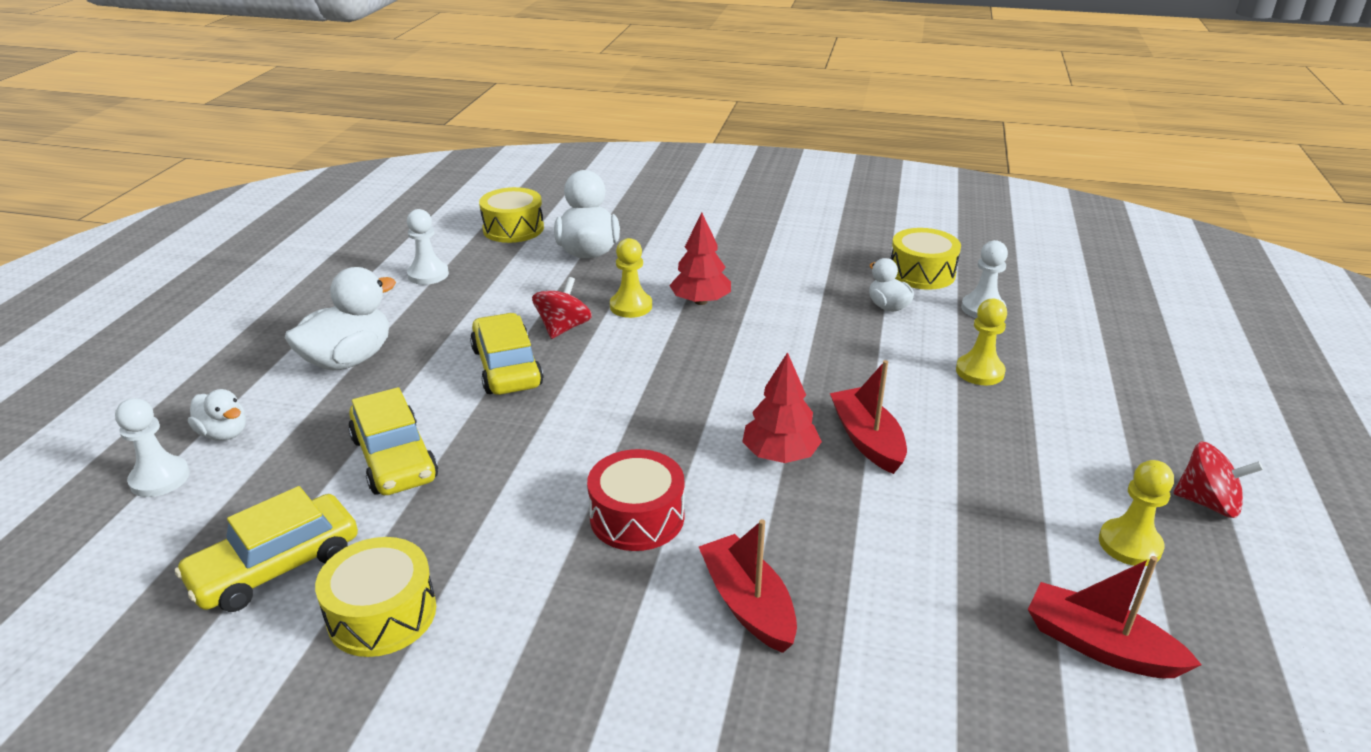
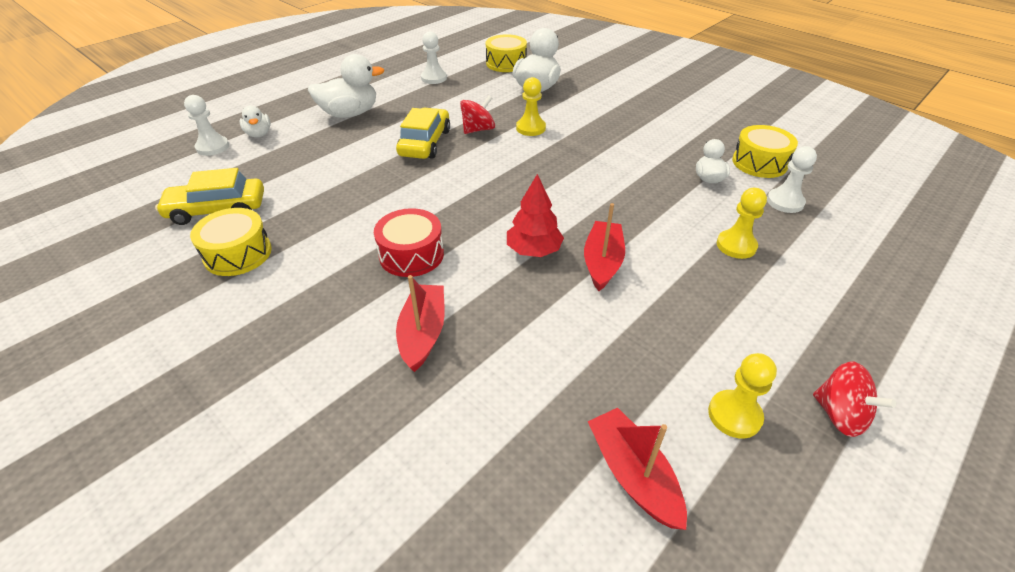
camera: 30 degrees right, 10 degrees up
(394, 458) = (321, 174): yellow car -> none
(700, 301) = (578, 137): red tree -> none

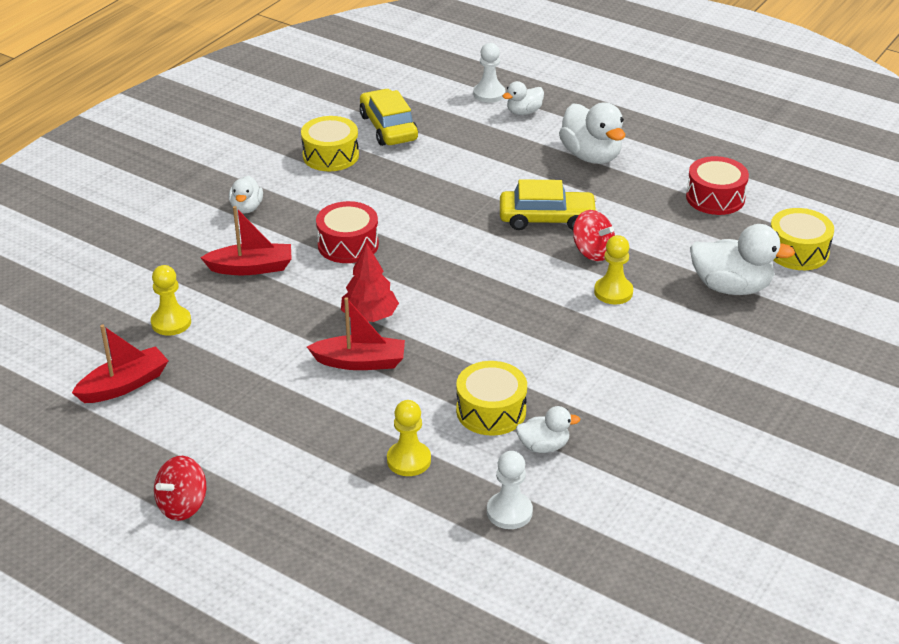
camera: 80 degrees right, 5 degrees down
(298, 331) = (246, 208): none -> white duck
(434, 78) = (715, 198): white pawn -> red drum
(734, 415) = (179, 441): yellow pawn -> yellow pawn (171, 322)
(759, 163) = (600, 498): yellow drum -> yellow drum (491, 411)

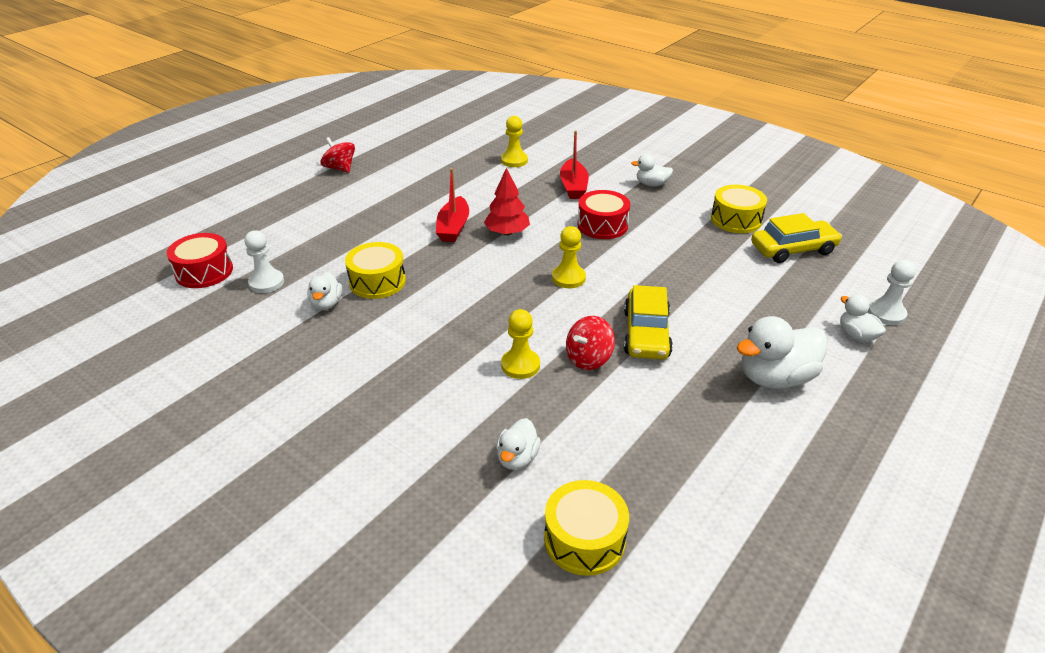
camera: 95 degrees right, 0 degrees up
(124, 385) = (455, 149): red boat -> none
(408, 460) = (340, 244): yellow pawn -> yellow pawn (568, 278)
(715, 198) = (702, 476): red drum -> red drum (204, 272)
(731, 287) = (517, 458): white duck -> white duck, size x0.56

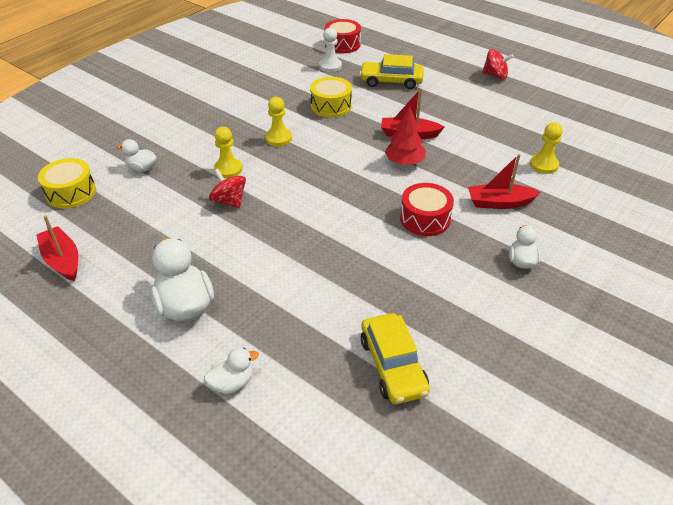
camera: 90 degrees right, 5 degrees up
(326, 304) = (305, 89): white duck -> none
(340, 168) = (495, 75): red spinning top -> red spinning top turned 60 degrees clockwise
(568, 278) = (335, 194): yellow pawn -> yellow pawn (278, 138)
(646, 333) = (255, 234): yellow car -> yellow car (391, 81)
(736, 219) = (453, 324): yellow drum -> none
(738, 510) = (62, 260): none -> red boat
(886, 314) = (265, 423): white pawn -> none

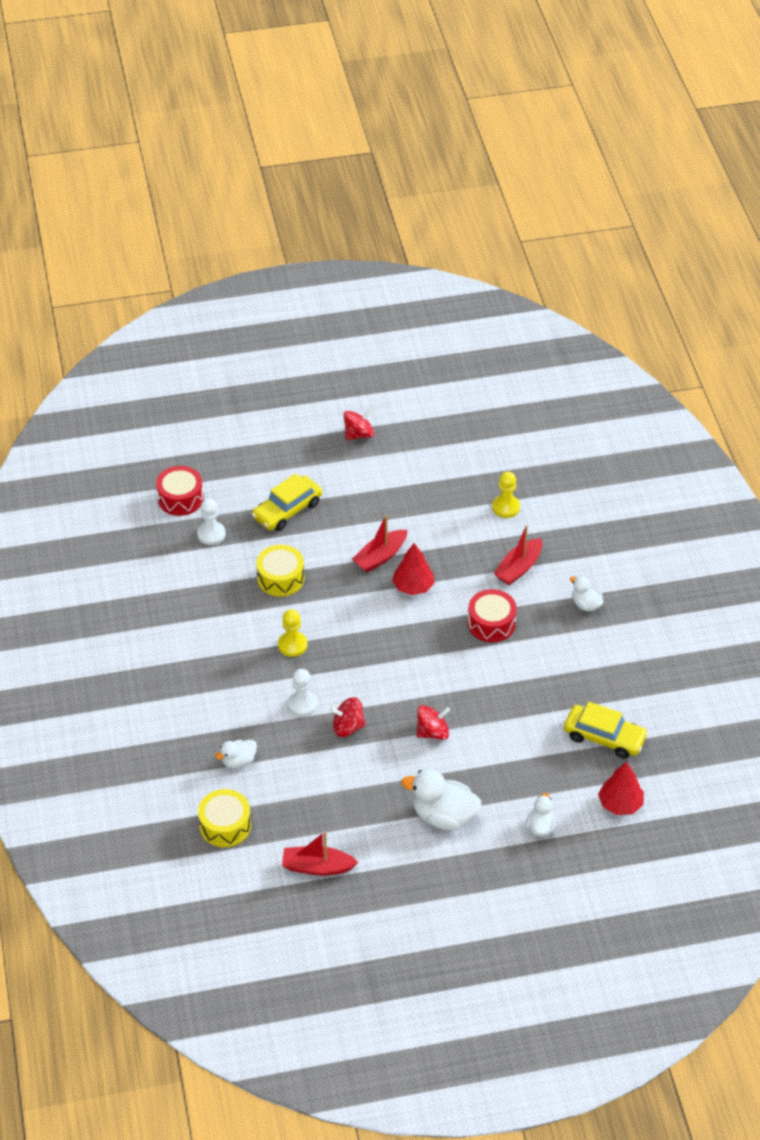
camera: 50 degrees left, 5 degrees up
(228, 169) = (302, 704): yellow pawn -> white pawn
(272, 248) = (432, 732): none -> red spinning top
(323, 432) = (620, 804): none -> red tree

